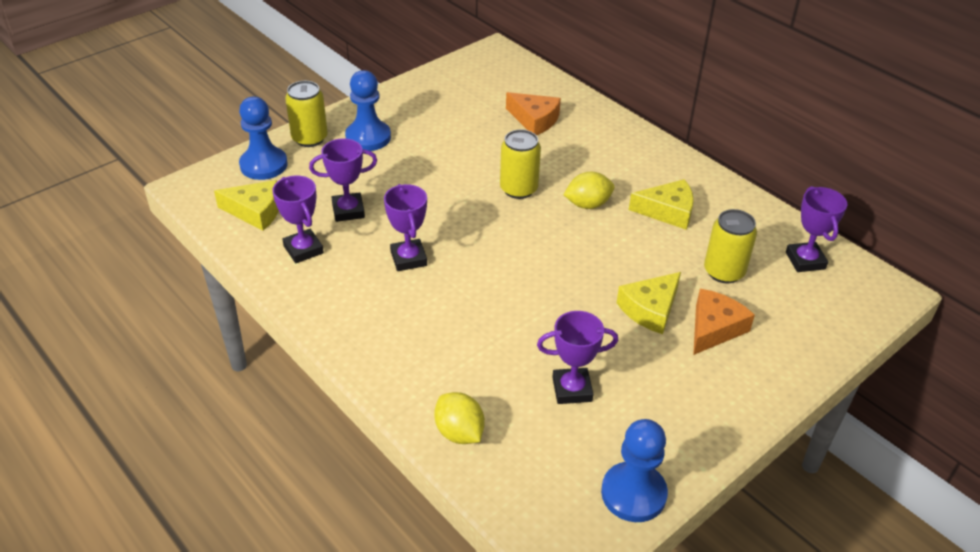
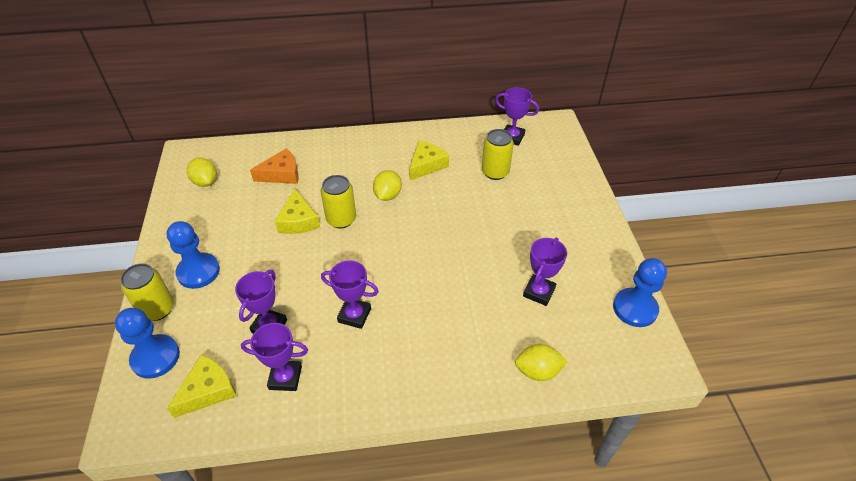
camera: 55 degrees left, 5 degrees up
(473, 82) = (205, 182): none -> yellow lemon
(650, 309) = (500, 219): yellow cheese -> yellow cheese (298, 221)
(714, 328) = (535, 202): orange cheese -> none

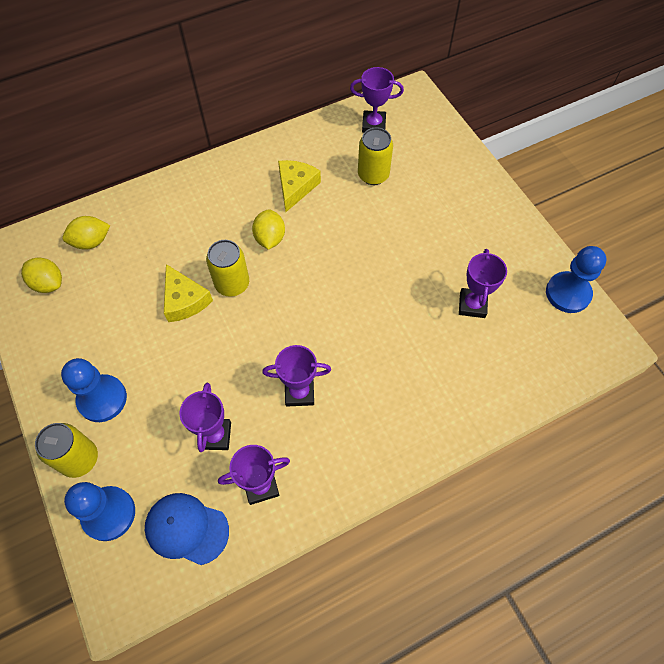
camera: 20 degrees left, 15 degrees up
(208, 390) = (186, 529): yellow cheese -> blue cap
(281, 174) = (135, 246): orange cheese -> none
(537, 371) = (503, 391): yellow lemon -> yellow lemon (91, 242)

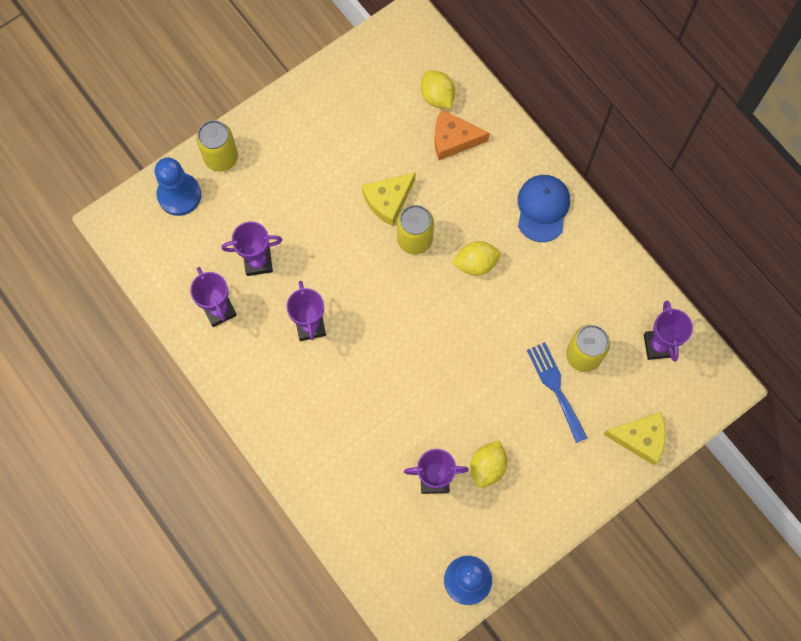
camera: 80 degrees right, 10 degrees up
(48, 283) = (383, 75): yellow lemon -> yellow lemon (487, 467)
(102, 399) = (277, 159): blue pawn -> none
(140, 236) = (453, 139): none -> orange cheese
(186, 529) = (175, 259): blue cap -> blue cap (542, 208)
(296, 187) = (548, 276): yellow cheese -> yellow cheese (640, 438)
(398, 199) = (555, 387): none -> blue fork

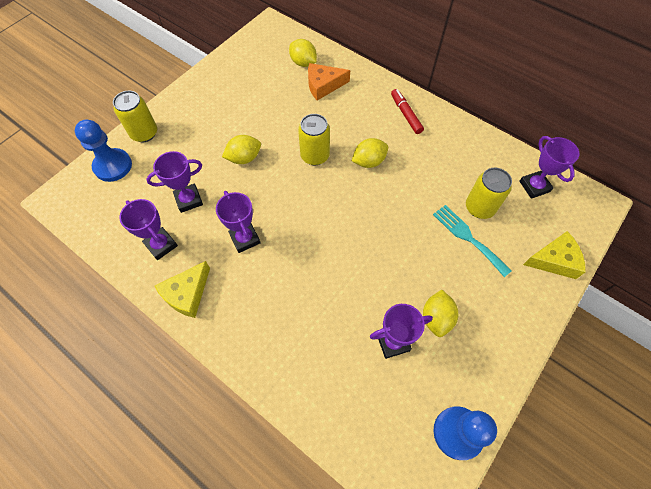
camera: 15 degrees left, 10 degrees down
(331, 222) = (244, 158): none -> yellow lemon
(388, 200) = (286, 134): yellow cheese -> yellow cheese (187, 294)
(542, 208) = (406, 114): blue cap -> red marker
(555, 387) = (468, 237): blue fork -> turquoise fork

